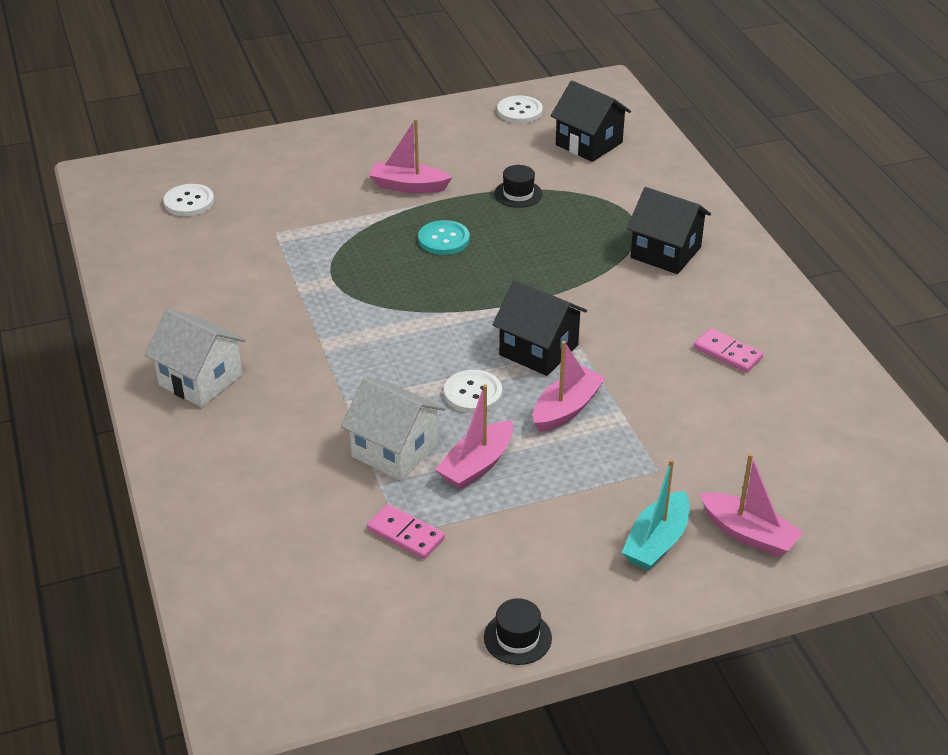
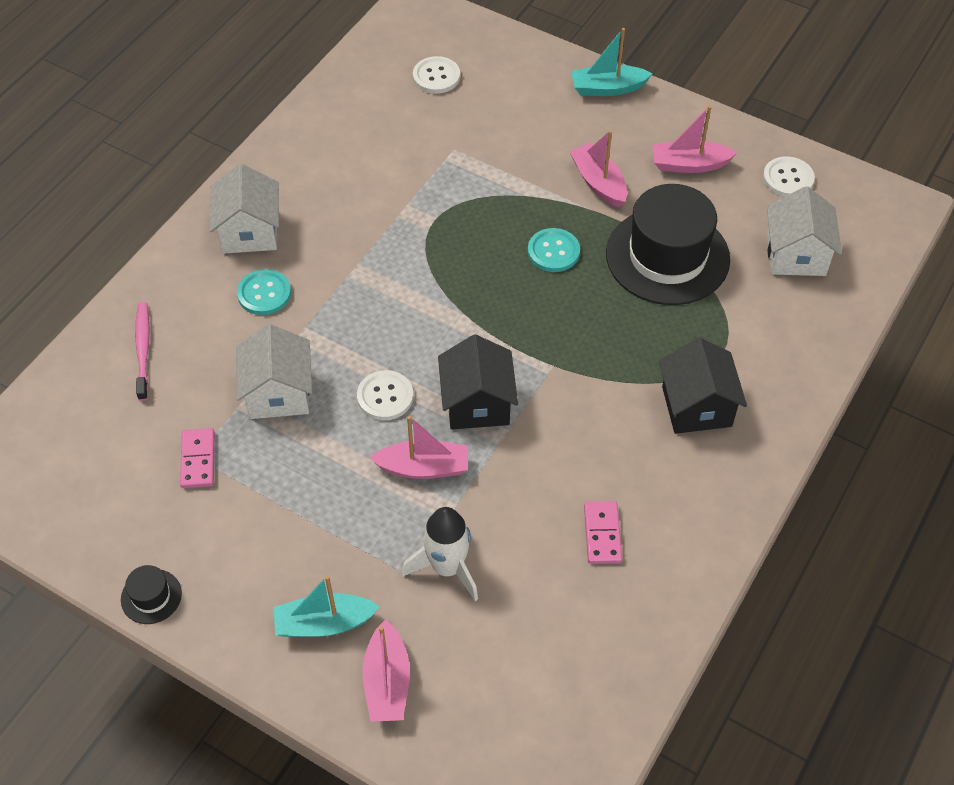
camera: 50 degrees right, 15 degrees up
(241, 509) = (143, 349): none -> pink toothbrush
(279, 405) = (264, 293): none -> turquoise button
(326, 135) = (607, 88): none -> turquoise boat
(477, 465) = (307, 453): pink boat -> pink boat (689, 164)
(518, 194) = (667, 256): black hat -> black hat, size x2.41
(589, 144) = (796, 255): black house -> white house
(675, 446) = (447, 567): none -> white rocket

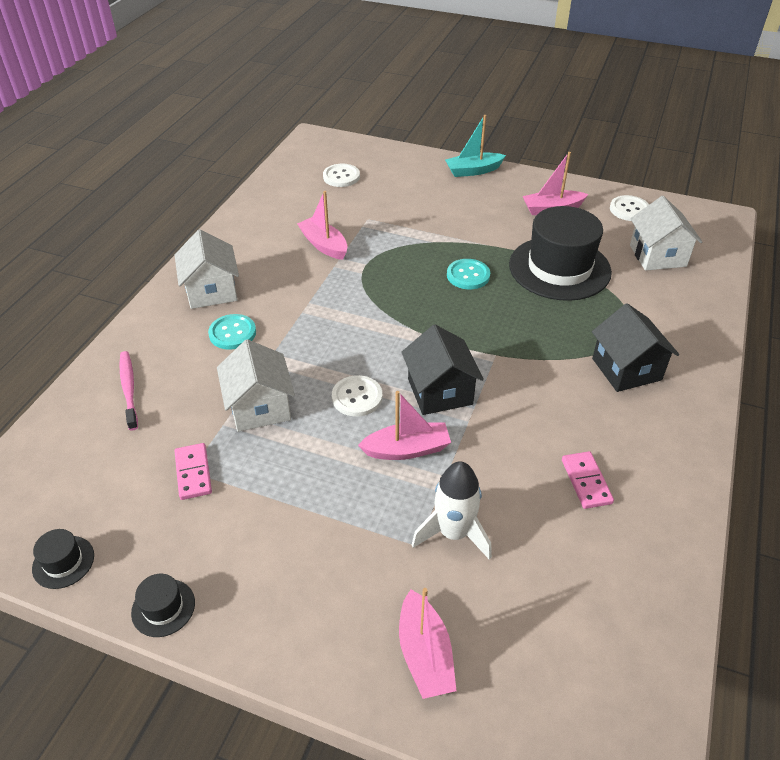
camera: 10 degrees left, 10 degrees down
(62, 535) = (63, 562): none -> black hat
(324, 623) = (346, 605): turquoise boat -> none
(598, 182) = (487, 227): pink boat -> pink boat (324, 245)

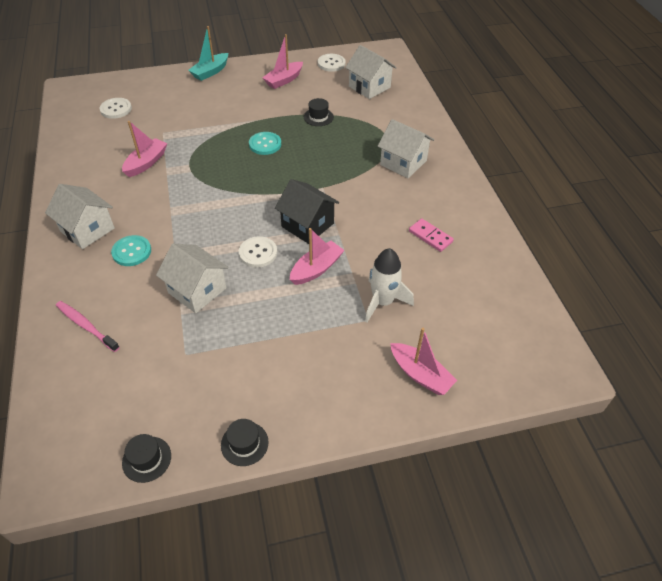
camera: 35 degrees left, 5 degrees up
(193, 473) = (188, 354): pink domino -> none
(324, 245) = (146, 163): pink boat -> pink boat turned 105 degrees clockwise
(559, 268) = (318, 117): black hat -> black hat, size x0.41
(626, 369) = (403, 163): black house -> white house

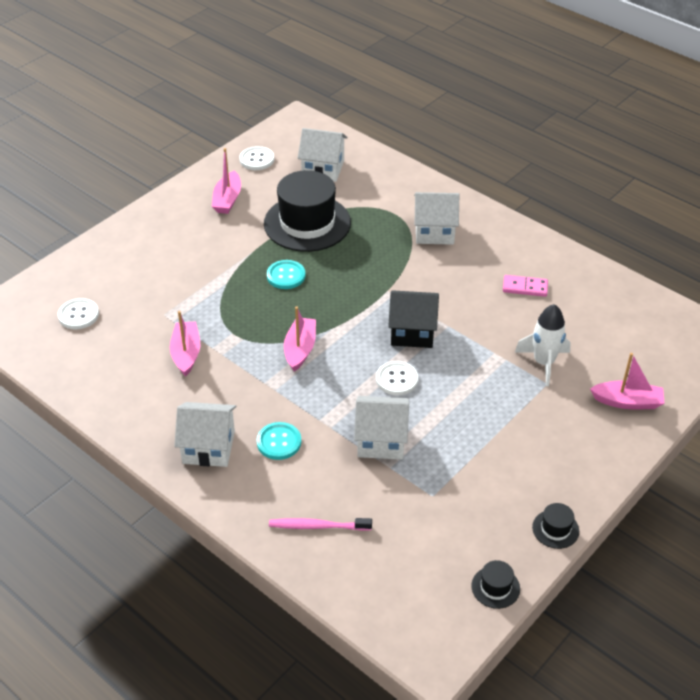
camera: 35 degrees left, 5 degrees down
(210, 72) = (135, 225): turquoise boat -> none
(316, 269) = (462, 365): pink boat -> pink boat (300, 349)
(318, 117) = (307, 223): black hat -> black hat, size x2.41

